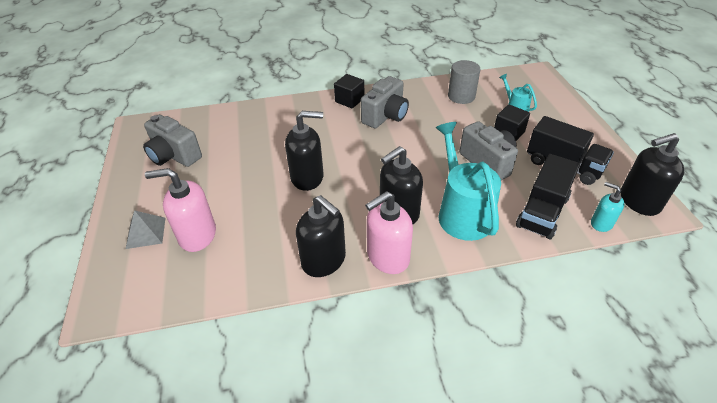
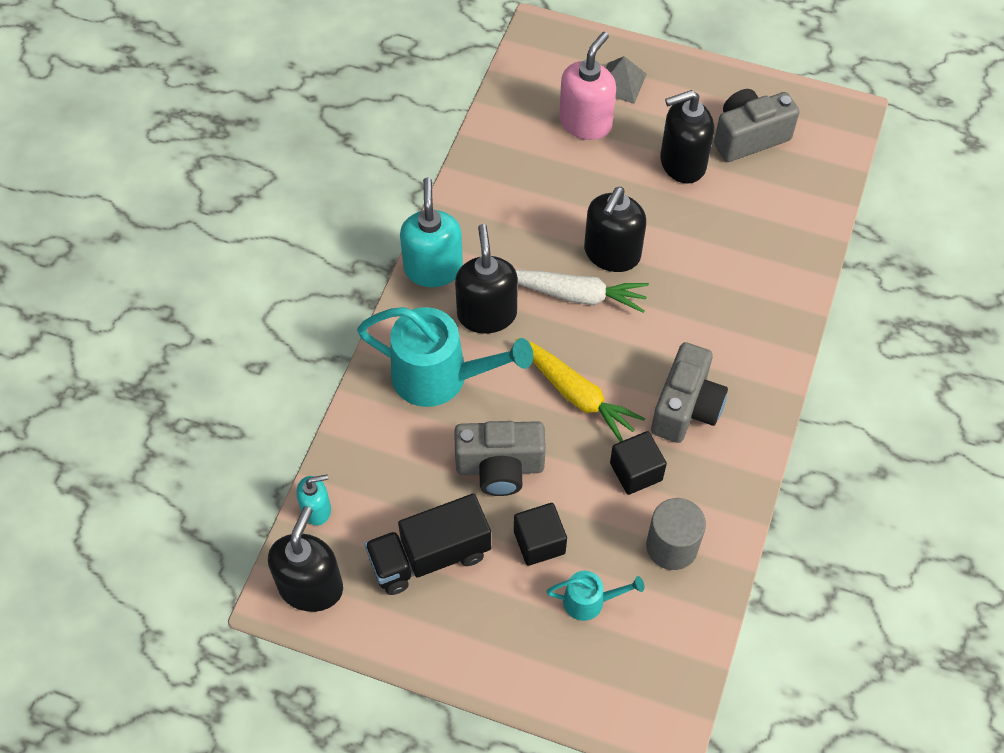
camera: 120 degrees right, 15 degrees up
(324, 261) = (470, 213): black soap dispenser -> black soap dispenser (682, 163)
(349, 100) = (759, 383): black cube -> black cube (636, 471)
(350, 180) = (576, 295): none -> white carrot
(385, 116) = (686, 407): grey camera -> grey camera turned 135 degrees counterclockwise
(387, 257) = (433, 268): pink soap dispenser -> turquoise soap dispenser
(415, 153) = (576, 394): none -> yellow carrot
(542, 212) = (378, 461): black truck -> none

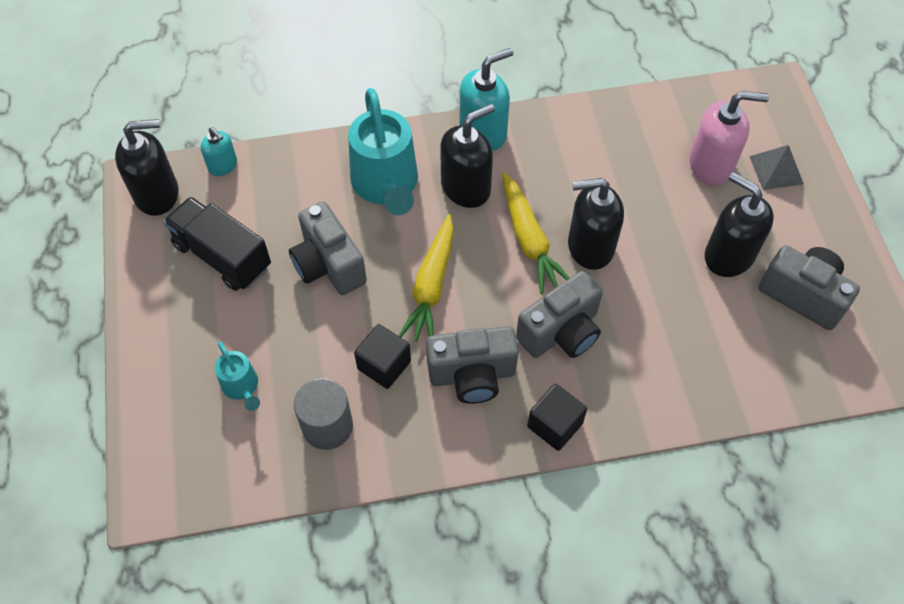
camera: 60 degrees right, 0 degrees up
(539, 542) = (276, 325): black cube -> black cube (554, 425)
(576, 295) = (529, 240): white carrot -> yellow carrot
(683, 320) = (561, 332): none -> grey camera

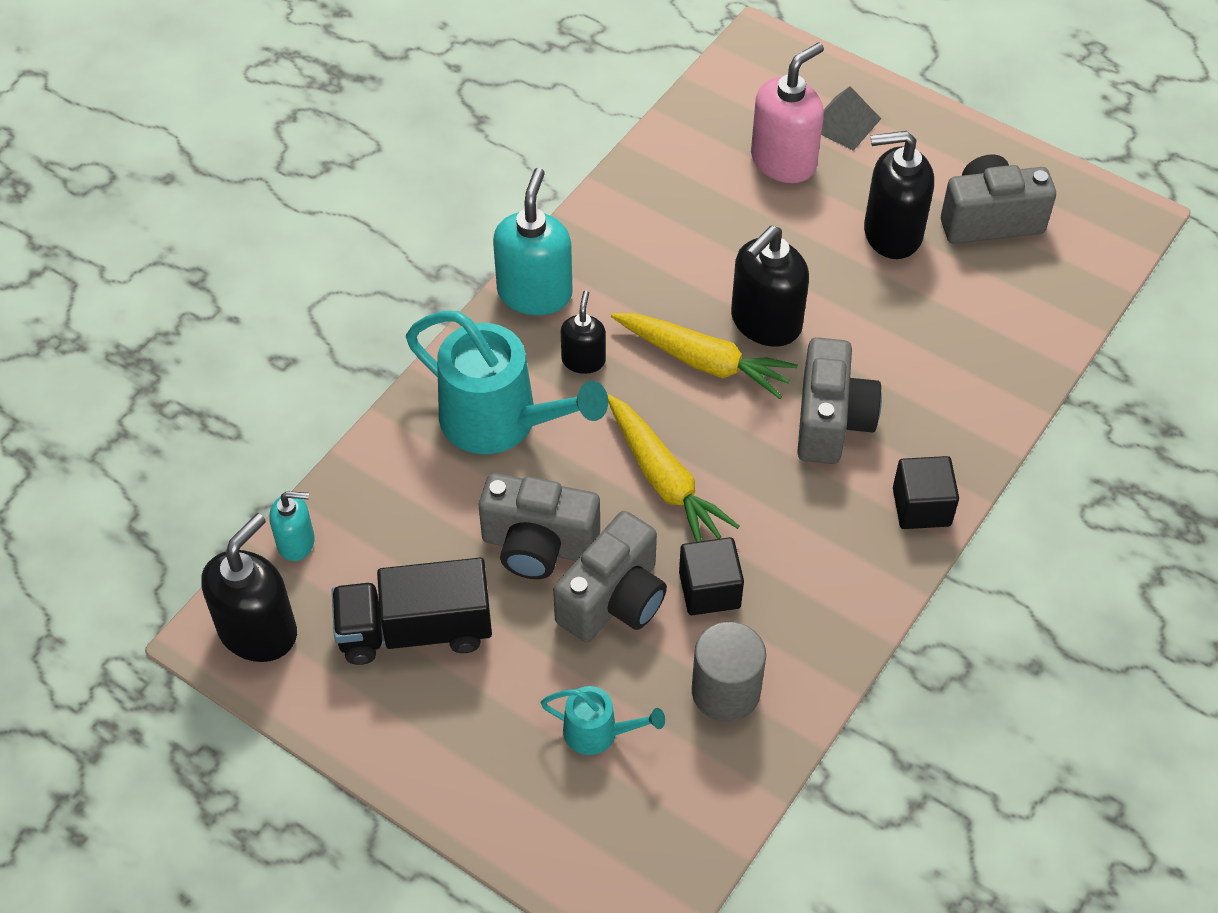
camera: 45 degrees left, 5 degrees down
(466, 187) = (583, 360): black soap dispenser -> black soap dispenser, size x0.57
(472, 375) = (800, 527): grey camera -> grey camera (614, 600)

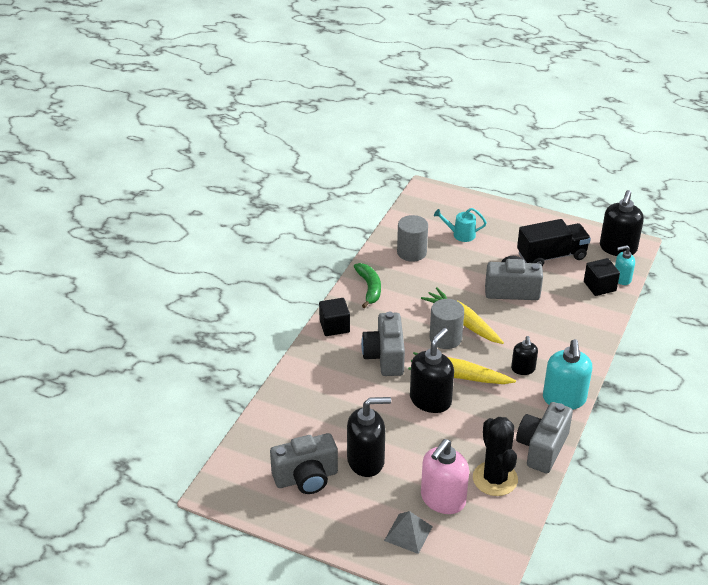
camera: 170 degrees right, 15 degrees down
(501, 422) = (552, 336): turquoise watering can -> none
(614, 600) = (470, 275): grey camera -> grey camera (542, 448)
(696, 180) = (495, 479): none -> black cactus
(707, 447) = (445, 338): none -> grey cylinder
(709, 590) = (428, 284): black cube -> black cube (599, 286)
(837, 597) = (369, 288): none -> green banana

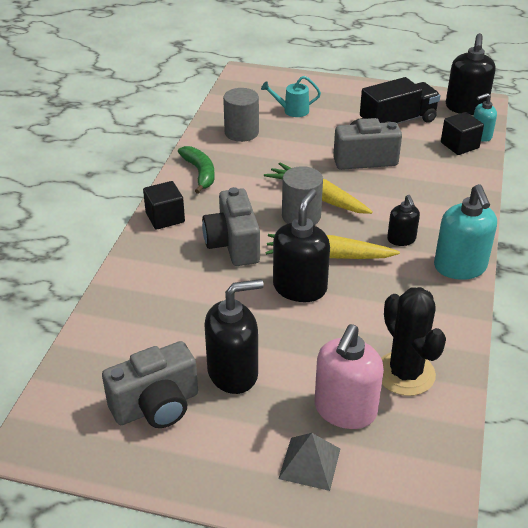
camera: 10 degrees left, 0 degrees up
(542, 448) = (452, 328): grey camera -> none

